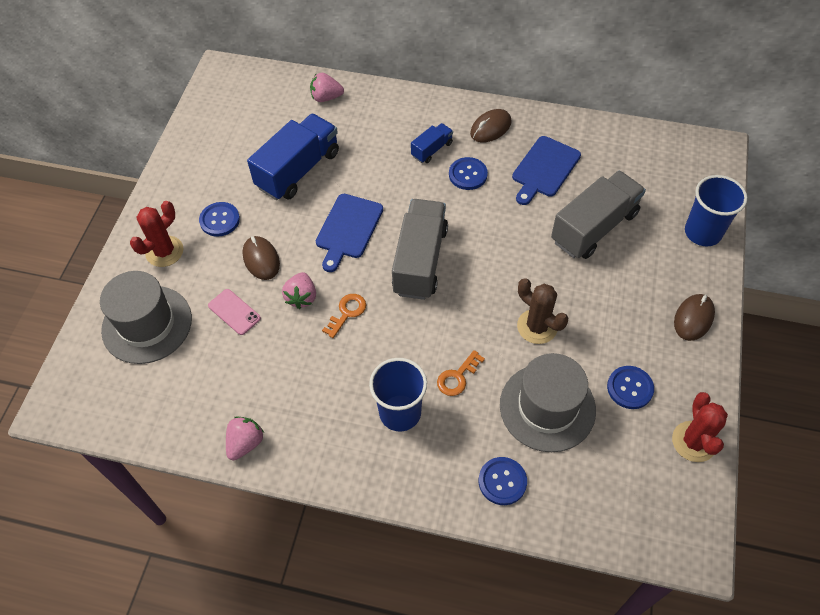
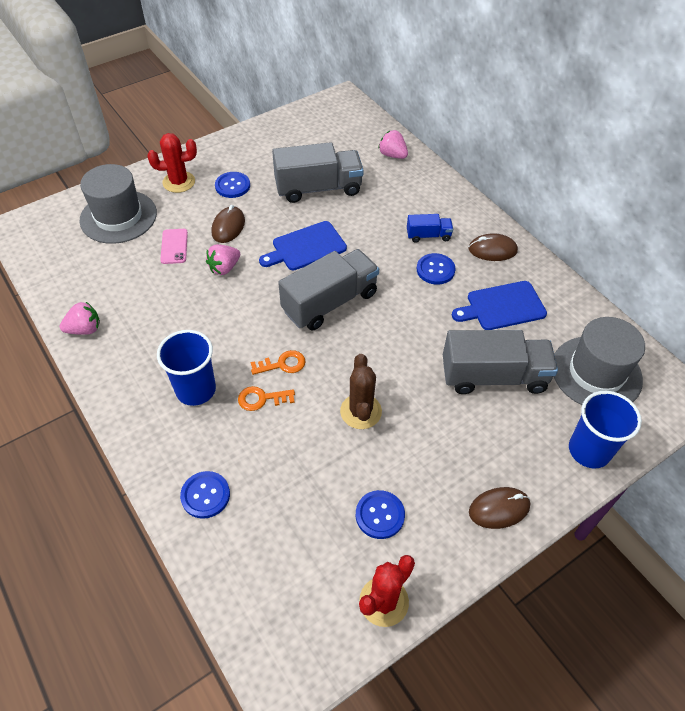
camera: 40 degrees right, 5 degrees down
(298, 170) = (318, 188): blue truck -> grey truck
(347, 313) = (240, 299): orange key -> orange key (282, 364)
(547, 407) = (299, 473): grey hat -> grey hat (596, 373)

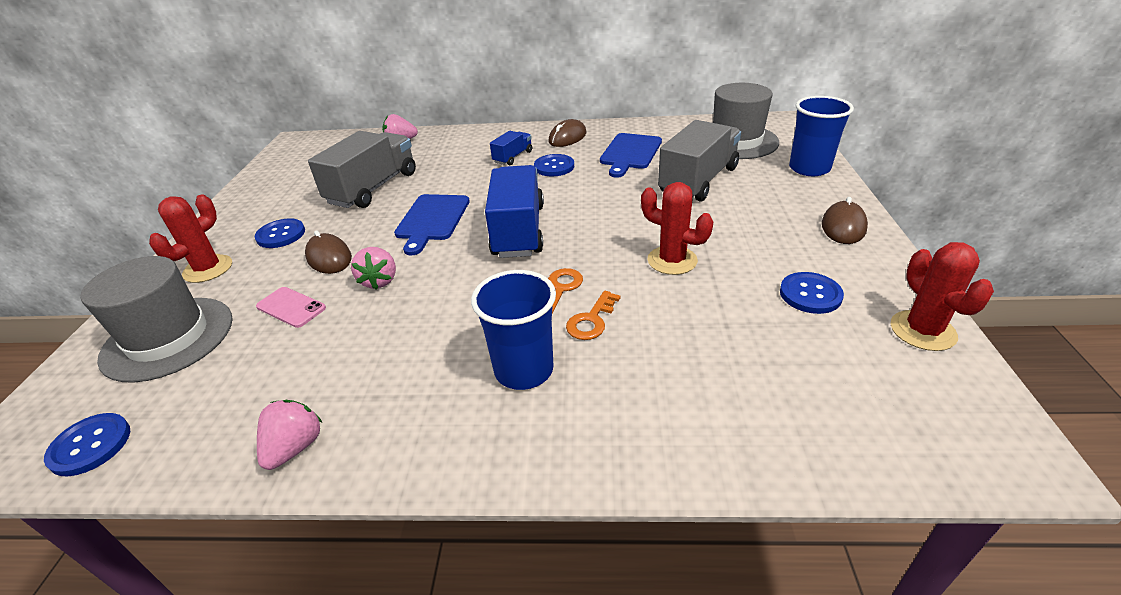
camera: 50 degrees left, 15 degrees down
(205, 495) = (693, 423): blue button -> blue button (90, 445)
(330, 302) = (518, 230): grey truck -> blue truck
(360, 411) = (672, 260): brown cactus -> red cactus

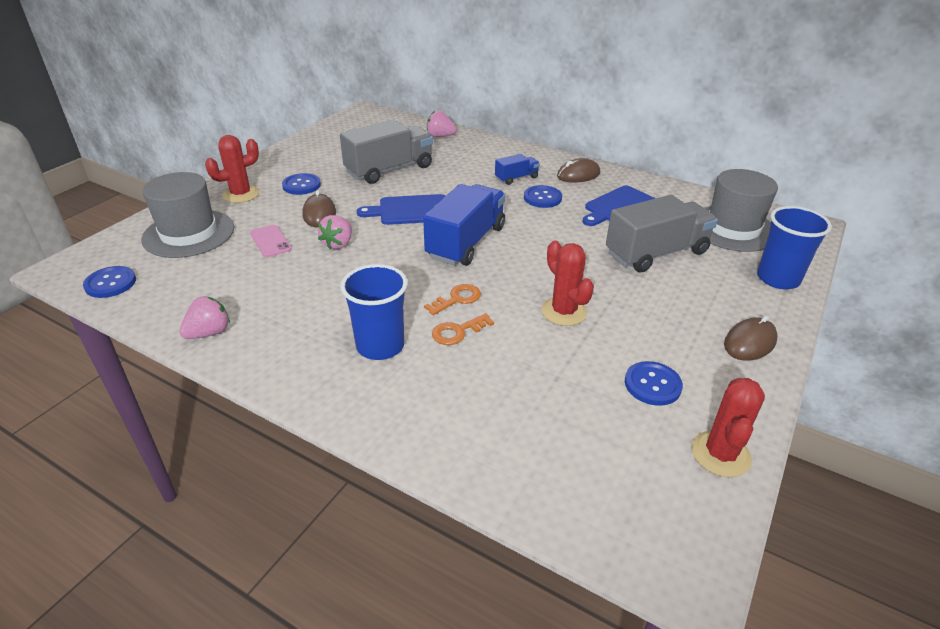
camera: 25 degrees right, 0 degrees up
(432, 220) = (410, 210): blue cutting board -> blue cutting board turned 45 degrees clockwise

